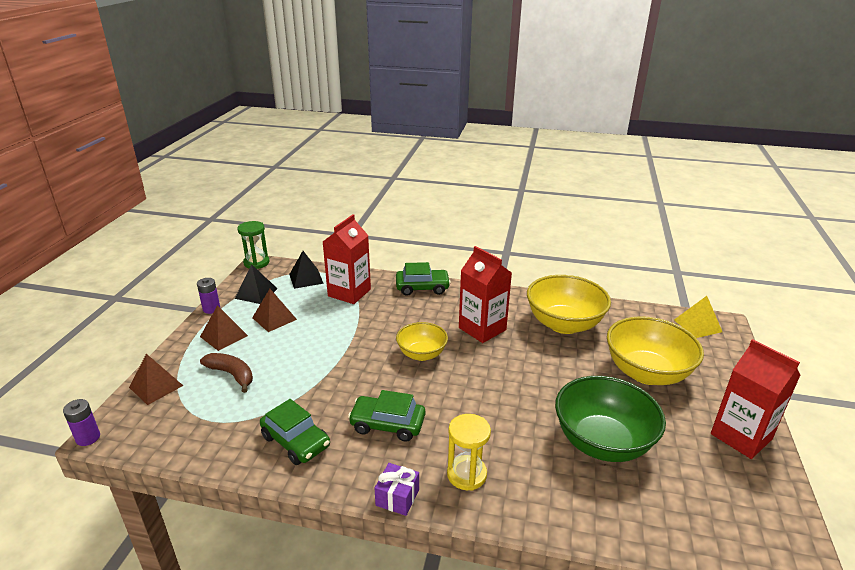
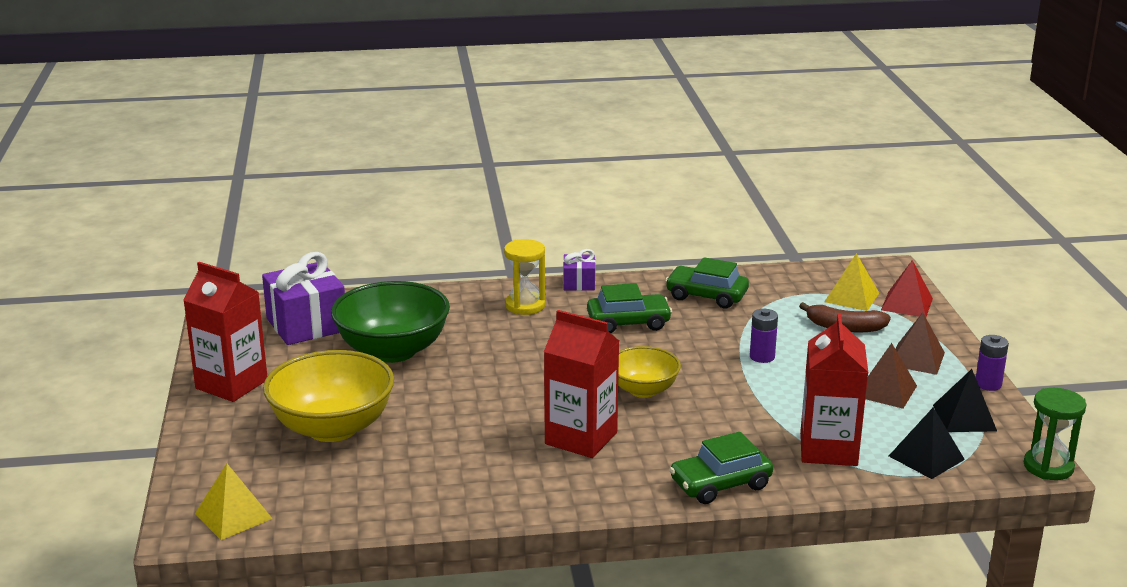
camera: 160 degrees right, 5 degrees down
(88, 438) = (898, 264): purple battery -> purple battery (762, 357)
(156, 386) = (906, 304): brown pyramid -> red pyramid
(184, 405) = (851, 297): none -> yellow pyramid
(564, 324) = (458, 471): yellow bowl -> none
(692, 505) = (306, 325): none -> purple gift

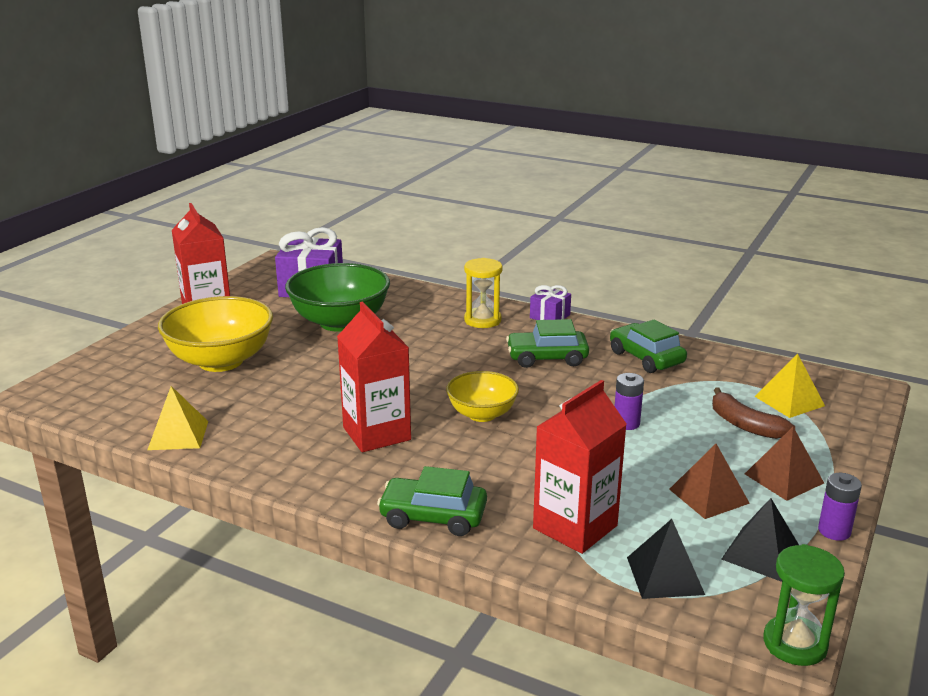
camera: 35 degrees right, 0 degrees up
(233, 516) = (73, 396): yellow pyramid -> yellow pyramid (178, 435)
(628, 322) = (547, 358): green car -> green car turned 150 degrees clockwise
(906, 304) = (842, 425): red pyramid -> none

